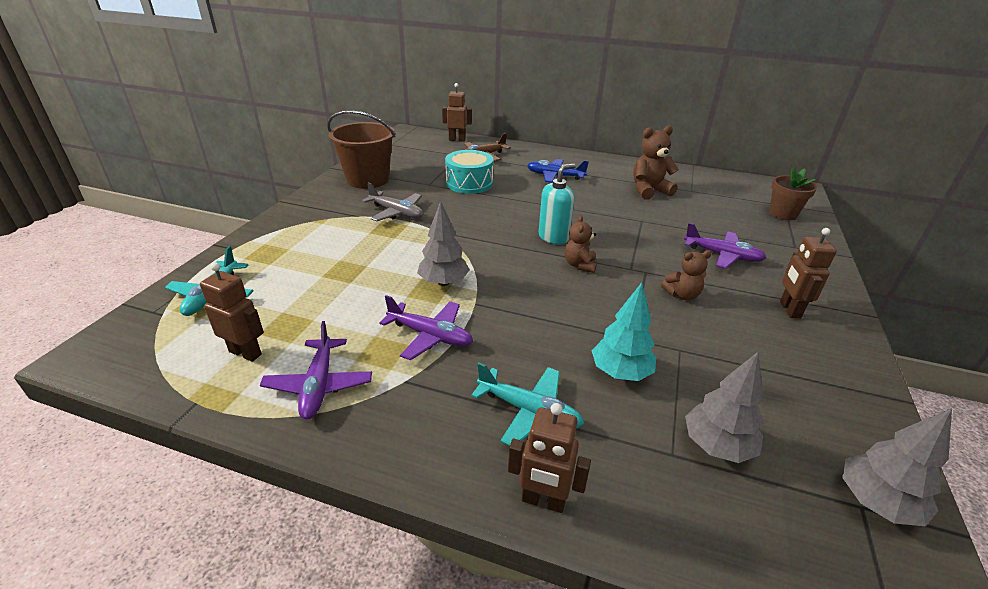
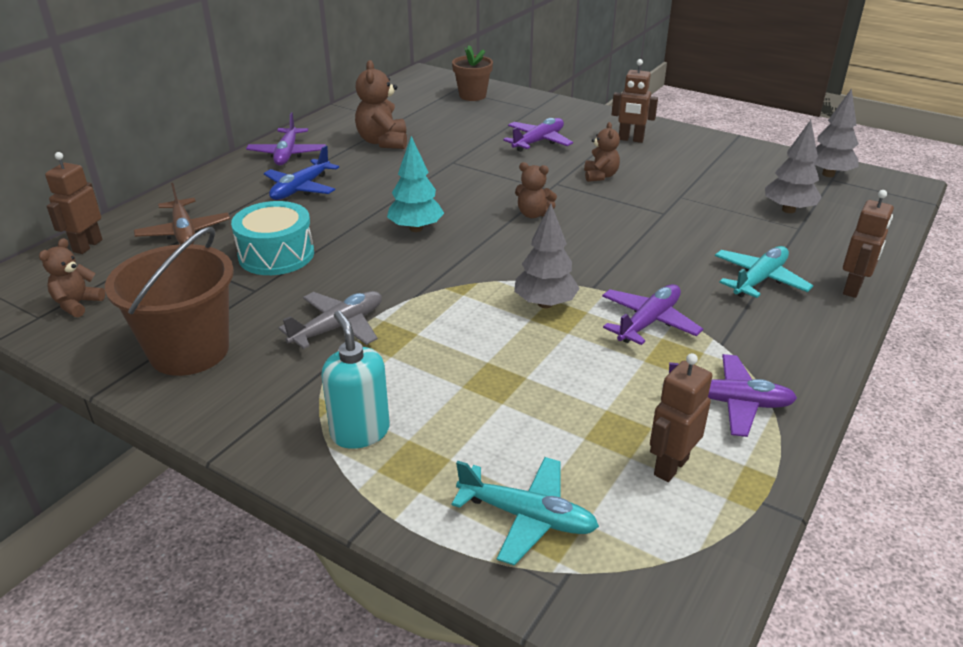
camera: 75 degrees left, 0 degrees up
(403, 149) = (77, 304): none -> brown teddy bear
(553, 237) = (467, 218): turquoise soap dispenser -> turquoise soap dispenser (360, 432)
(599, 164) = (287, 154): none -> purple plane
(620, 372) = (709, 228): turquoise tree -> turquoise tree (416, 228)

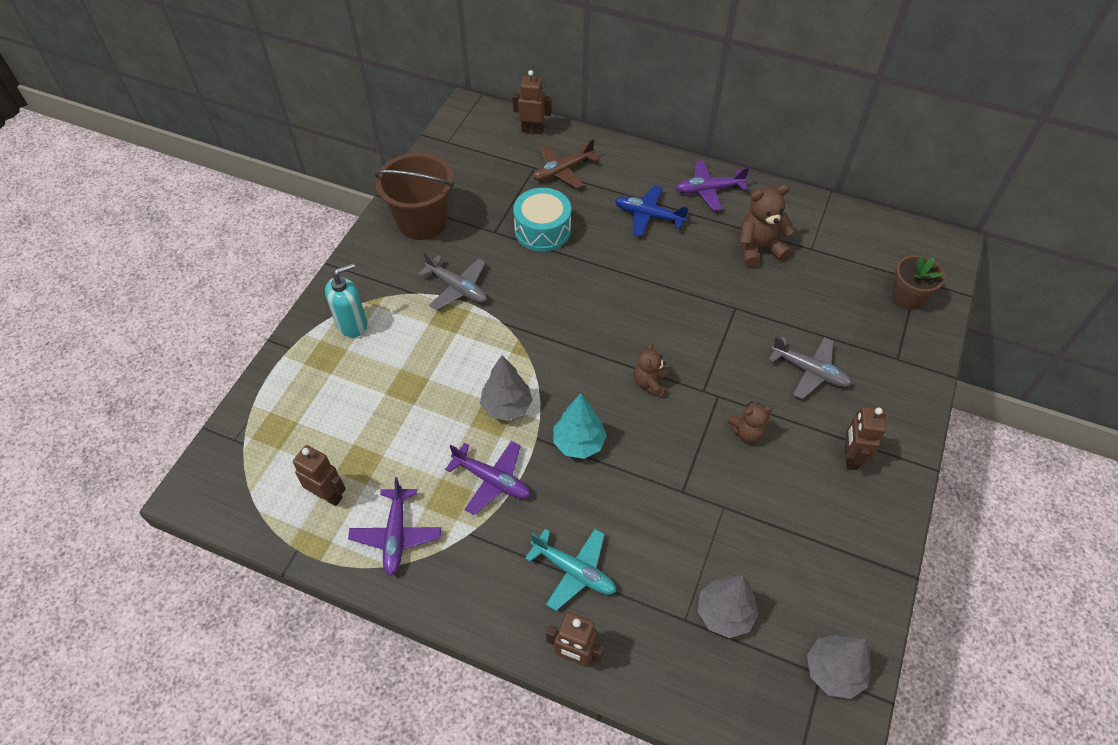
camera: 80 degrees right, 20 degrees up
(77, 304) = (463, 153): brown teddy bear -> none
(416, 228) = (602, 304): turquoise tree -> turquoise tree (579, 443)
(527, 517) = (284, 419): turquoise plane -> none
(538, 141) = (810, 371): purple plane -> grey plane

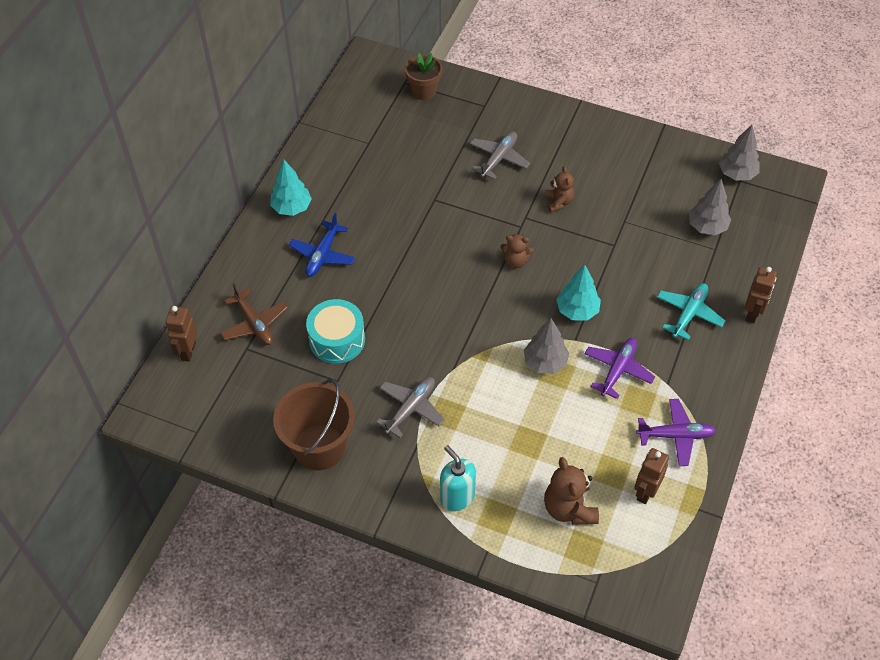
camera: 90 degrees left, 0 degrees up
(708, 190) = (291, 208): purple plane -> turquoise tree
(758, 248) = (367, 178): brown teddy bear -> brown teddy bear (569, 508)
(850, 457) = (575, 144): brown robot -> none

